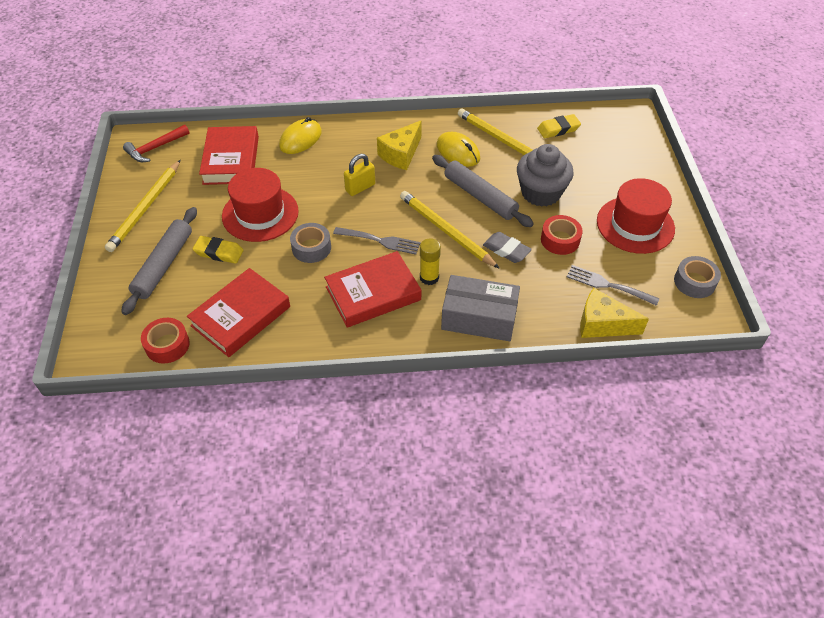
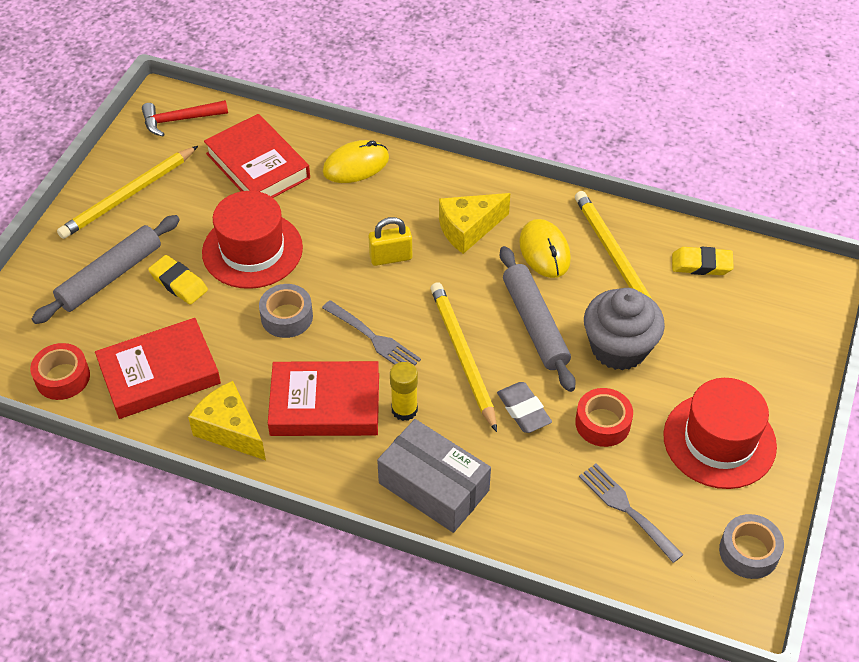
camera: 25 degrees right, 0 degrees up
(231, 160) = (258, 166): red book -> red book turned 60 degrees counterclockwise
(602, 324) = (585, 559): yellow cheese -> yellow cheese (230, 430)

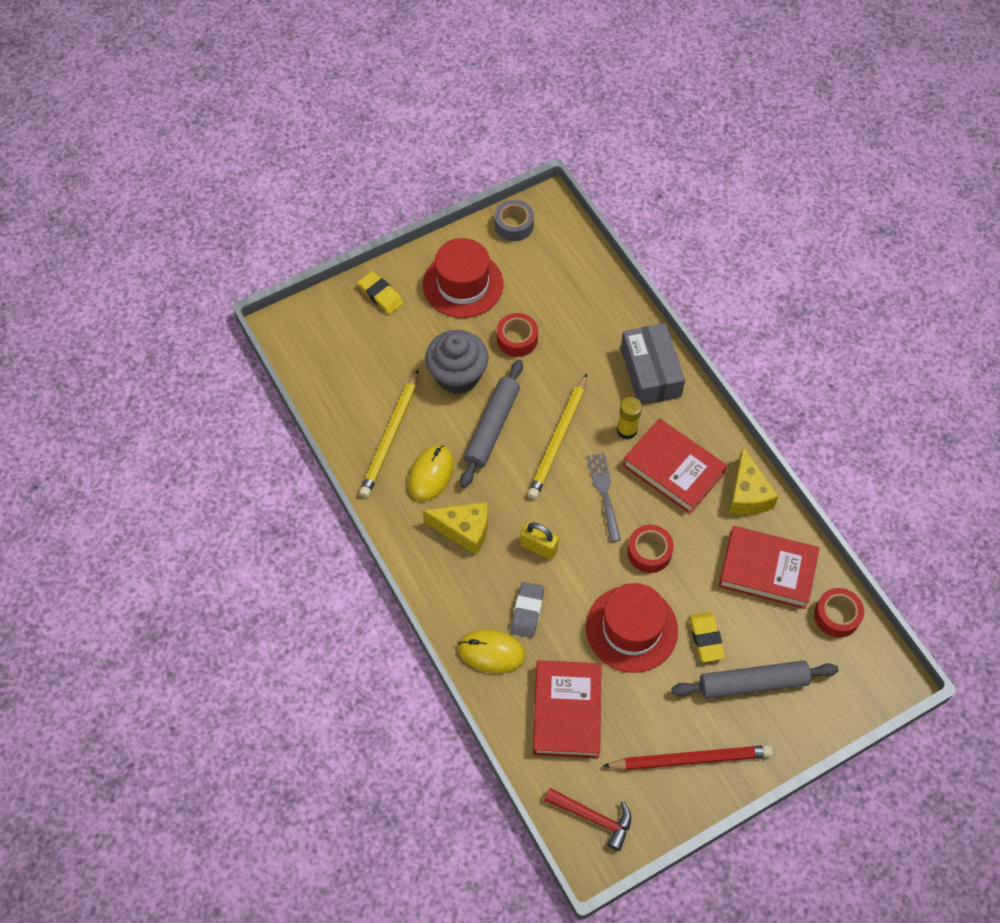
camera: 140 degrees left, 10 degrees up
(129, 195) = (690, 759): yellow pencil -> red pencil
(287, 317) = (649, 552): grey tape -> red tape
(523, 410) = (555, 379): grey eraser -> grey eraser (527, 611)
(627, 509) = (554, 287): grey fork -> none
(701, 264) = (343, 390): yellow eraser -> yellow eraser (381, 295)

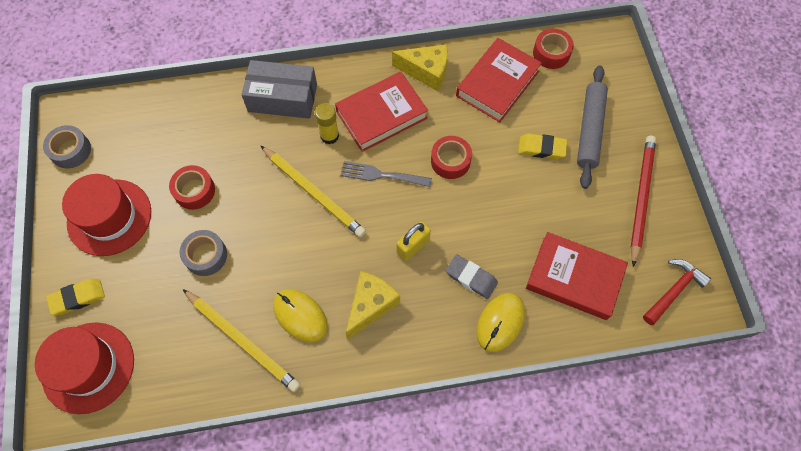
camera: 70 degrees left, 5 degrees up
(457, 375) = (206, 255): grey cupcake -> grey tape
(492, 427) = (276, 244): grey rolling pin -> none
(631, 629) = (515, 200): red hat -> red hat (88, 367)

